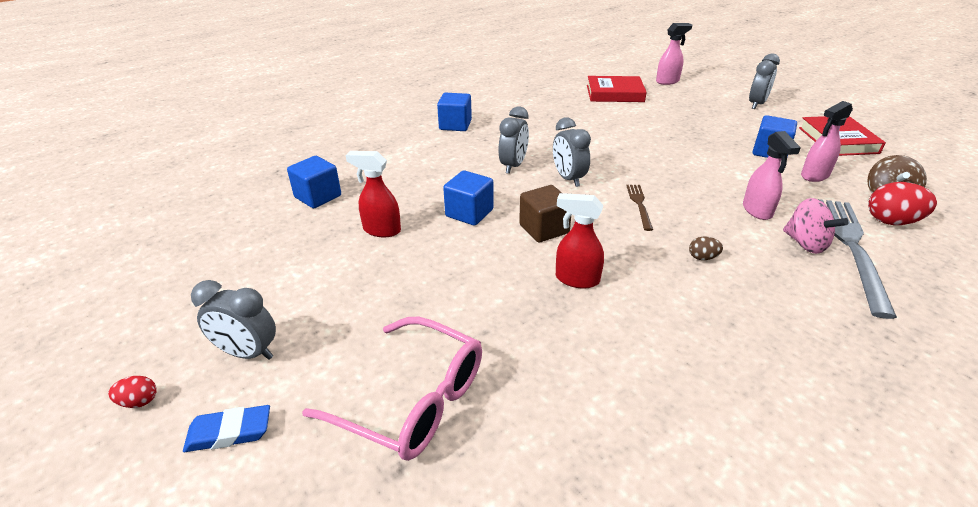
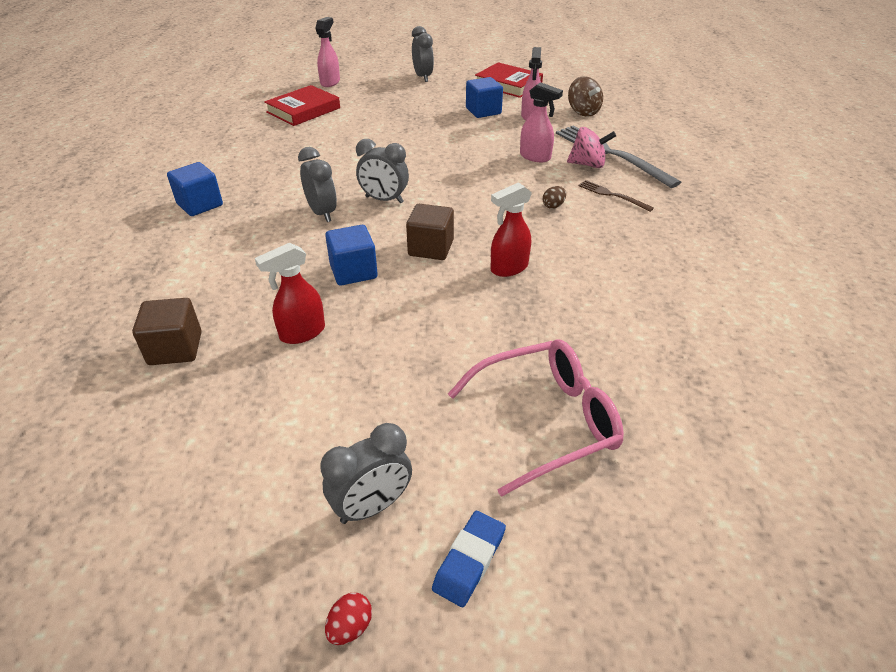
camera: 50 degrees left, 5 degrees up
(318, 197) = (175, 348): blue cube -> brown cube
(639, 205) = (464, 192): brown fork -> brown fork (612, 195)
(892, 221) = (605, 127): red egg -> none

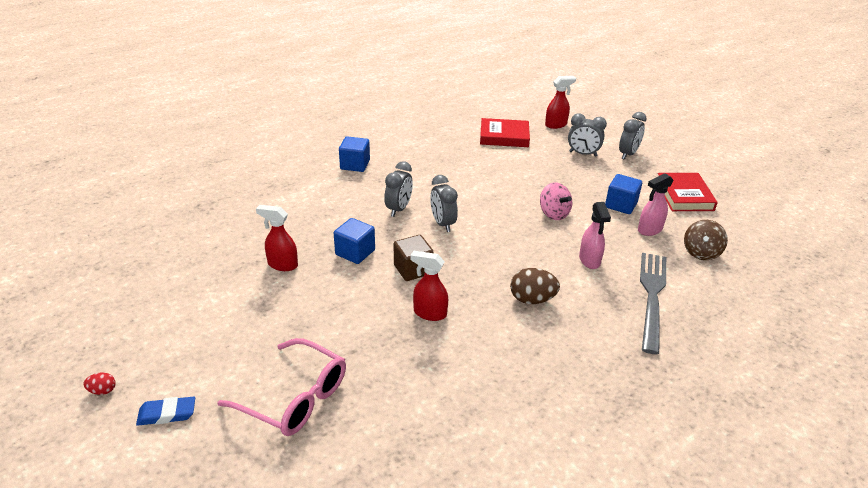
camera: 50 degrees right, 5 degrees down
(175, 348) = (232, 232): brown cube -> none
(330, 82) = (556, 125): pink spray bottle -> red spray bottle
(372, 506) = (178, 359): grey clock -> grey clock (583, 154)
(553, 206) = (532, 299): brown egg -> brown egg, size x1.94
(588, 164) = (617, 291): pink spinning top -> pink spinning top (553, 214)
(612, 195) = (588, 323): brown fork -> none

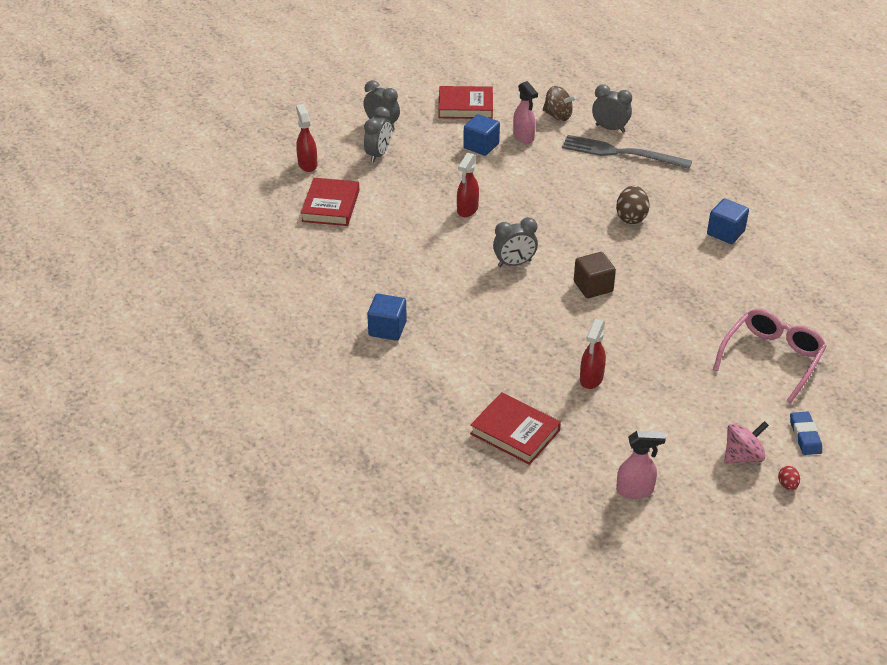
camera: 85 degrees left, 5 degrees up
(226, 223) = (515, 432): none -> red book
(355, 252) = (567, 326): blue cube -> blue cube (725, 233)
(398, 209) = (486, 294): grey clock -> grey clock (610, 128)
(429, 313) = (656, 278): red spray bottle -> red spray bottle (467, 210)
(553, 214) = (496, 189): pink spinning top -> pink spinning top (742, 456)
(589, 260) = (573, 178): pink spray bottle -> pink spray bottle (635, 490)

